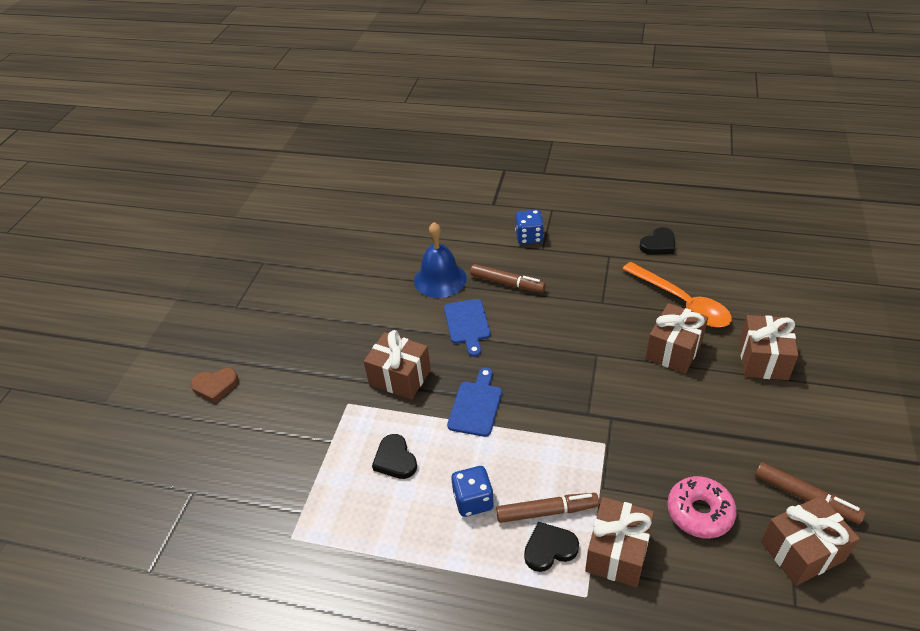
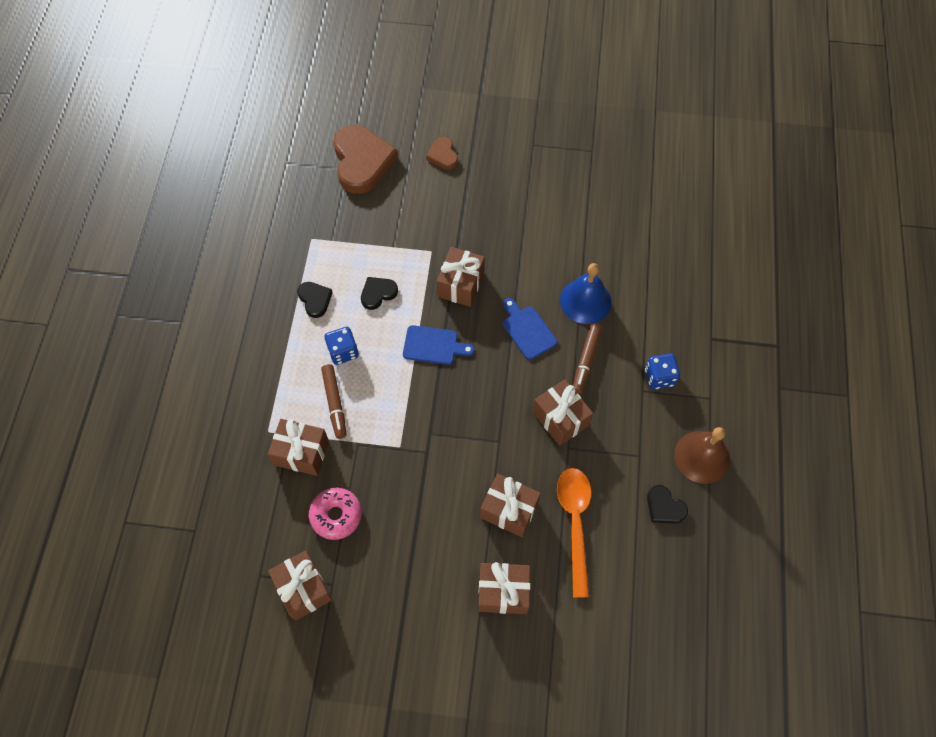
camera: 80 degrees right, 20 degrees up
(188, 473) = (362, 162): none -> brown heart
(467, 324) = (527, 330): blue cutting board -> blue cutting board turned 75 degrees clockwise
(549, 548) = (304, 406): black heart -> black heart (315, 300)
(570, 305) = (560, 418): none -> brown gift
(608, 219) = (702, 457): none -> brown bell
(681, 302) = (575, 523): orange spoon -> orange spoon turned 135 degrees clockwise
(805, 497) = (351, 601): brown marker -> none

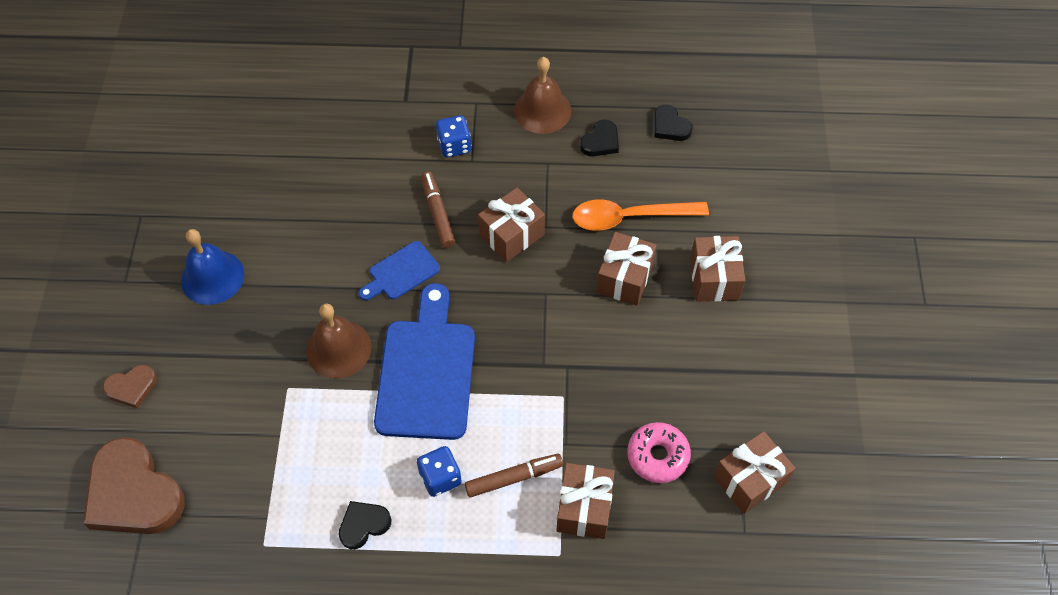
camera: 95 degrees left, 5 degrees down
(362, 162) = (133, 493): brown heart -> brown heart turned 120 degrees counterclockwise
(378, 293) = (353, 445): black heart -> black heart (670, 126)
(433, 345) = (426, 372): blue cutting board -> blue cutting board, size x1.95
(461, 284) = (338, 348): brown gift -> brown bell
(585, 301) = (360, 216): blue bell -> blue bell (212, 277)
(586, 360) = (438, 213): brown marker -> brown marker turned 120 degrees counterclockwise

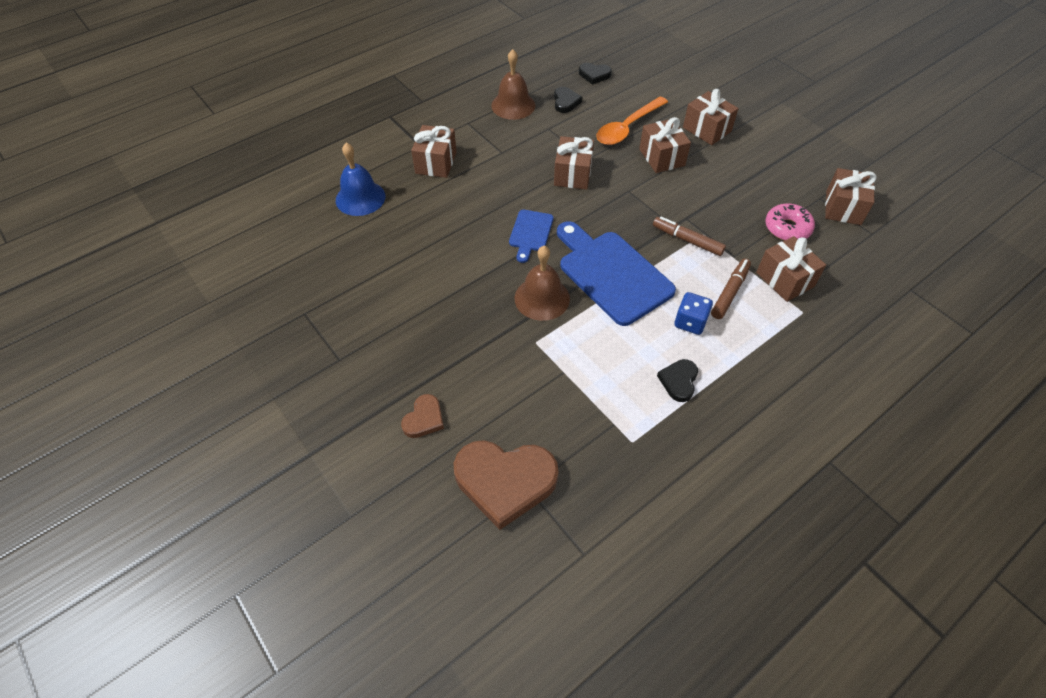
camera: 40 degrees left, 5 degrees down
(212, 277) = (404, 315): blue bell -> blue bell (360, 198)
(398, 131) = (436, 163): none -> brown gift
(438, 213) = (514, 189): brown marker -> brown marker (687, 240)
(454, 146) = (481, 150): blue dice -> none

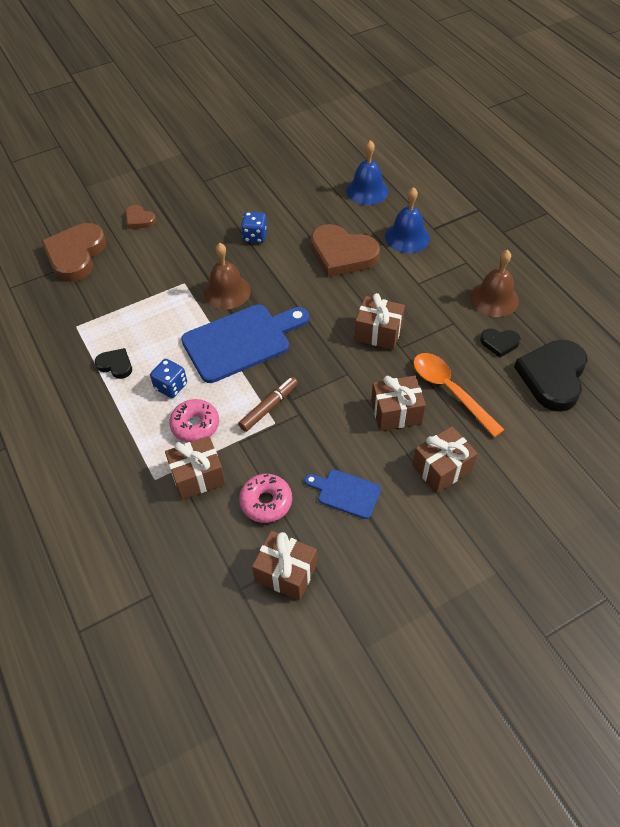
camera: 100 degrees right, 0 degrees up
(436, 163) = (407, 237): brown gift -> blue bell
(446, 287) = (255, 236): none -> blue dice
(468, 209) = (342, 254): none -> brown heart
(530, 233) = (303, 292): blue cutting board -> blue cutting board (346, 493)
(594, 75) = (552, 377): black heart -> black heart, size x2.04
(730, 292) = (195, 425): brown marker -> pink donut

